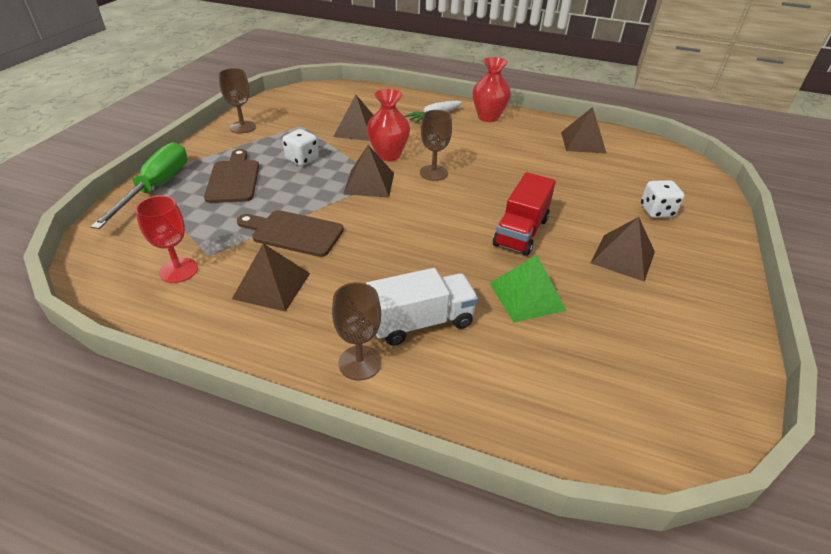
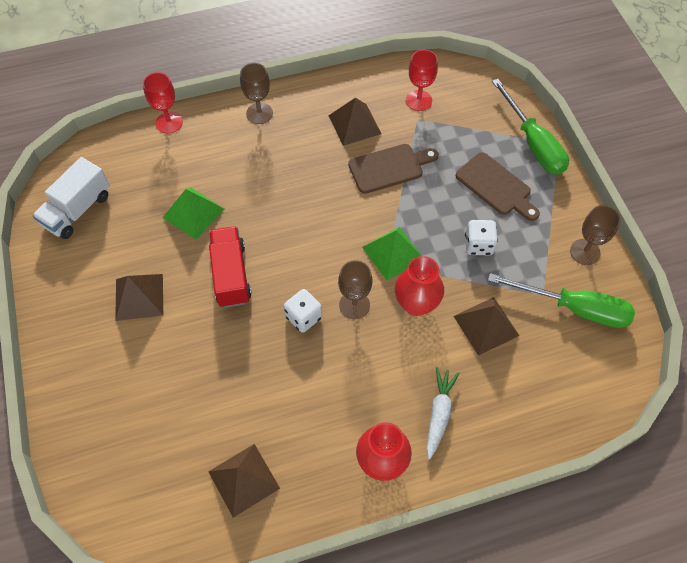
camera: 145 degrees right, 20 degrees up
(294, 114) = (573, 308): none -> green screwdriver
(369, 183) = (393, 253): brown pyramid -> green pyramid
(421, 322) = (246, 154): white truck -> white truck (77, 210)
(493, 426) = (169, 122): none -> red goblet
(656, 211) = (125, 384): white dice -> white dice (303, 317)

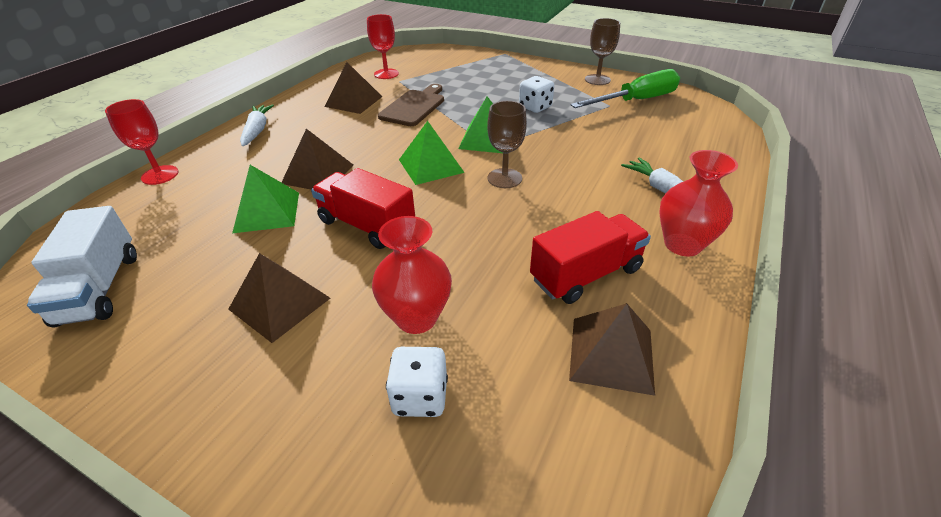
camera: 45 degrees left, 20 degrees down
(259, 113) = (257, 130): brown goblet -> white carrot
(298, 425) = (586, 274): none -> red truck
(303, 317) = (476, 209): white dice -> white dice (420, 396)
(324, 250) = (431, 165): none -> green pyramid
(416, 304) = (546, 152): red vase -> red vase (416, 318)
(486, 325) = (606, 135): brown pyramid -> brown pyramid (318, 174)
(496, 186) = (500, 82): brown cutting board -> none
(533, 143) = (490, 59): green screwdriver -> none

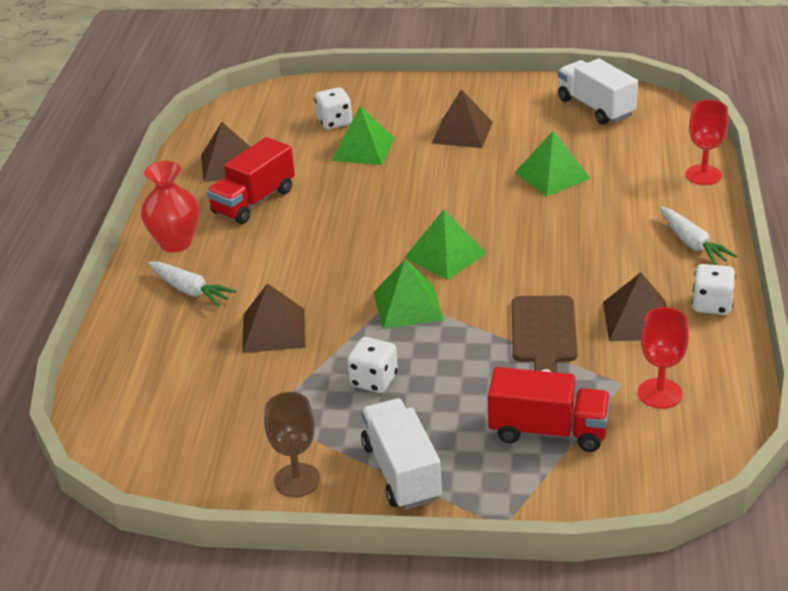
camera: 160 degrees right, 5 degrees down
(303, 99) = (711, 305): none -> white dice
(318, 174) = (552, 216): brown pyramid -> brown pyramid (273, 330)
(367, 225) = (453, 188): red truck -> red truck (548, 431)
(416, 318) = (363, 149): red vase -> green pyramid
(504, 178) = (358, 262): brown goblet -> none
(540, 73) = (401, 472): none -> white truck
(636, 101) = (226, 437): green screwdriver -> none

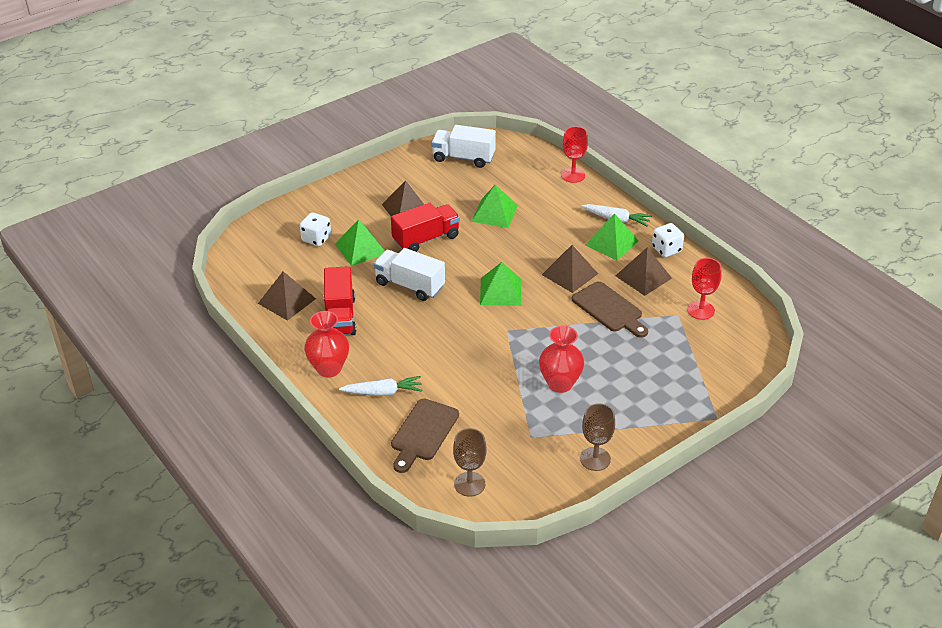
camera: 45 degrees left, 5 degrees up
(139, 424) = (469, 484): none -> brown goblet
(170, 349) = (423, 433): none -> brown cutting board
(273, 330) = (467, 387): brown pyramid -> brown pyramid (570, 274)
(373, 380) = (560, 383): white dice -> red vase
(401, 472) = (638, 422): white truck -> white truck (409, 285)
(408, 306) = (520, 332): green pyramid -> green pyramid (611, 243)
(548, 431) = (677, 359): red truck -> red truck (426, 239)

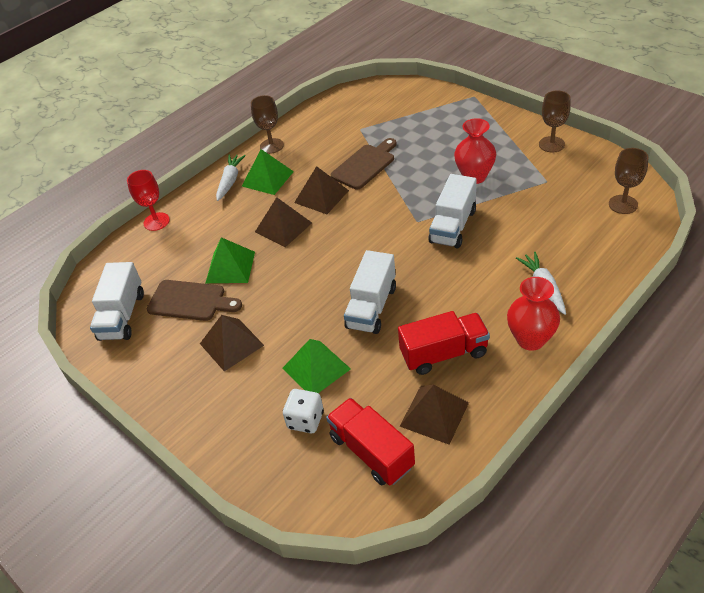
camera: 95 degrees left, 5 degrees up
(423, 433) = (581, 246): brown cutting board -> brown cutting board (190, 301)
(426, 239) = (286, 313): red truck -> red truck (371, 452)
(489, 352) = (453, 226): none -> white truck
(500, 291) = (361, 236): green pyramid -> none
(643, 277) = (314, 153): brown pyramid -> brown pyramid (283, 227)
(666, 249) = (271, 146): white dice -> brown goblet
(700, 310) = (350, 118): red goblet -> none

